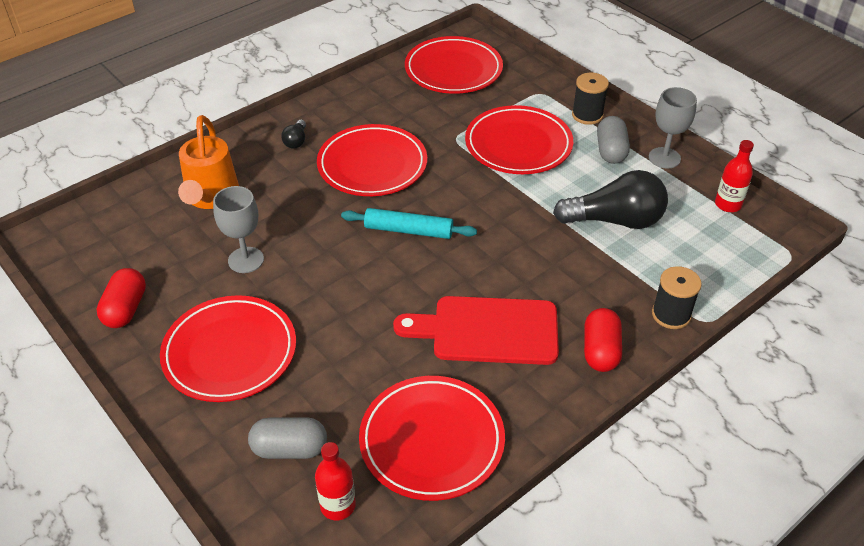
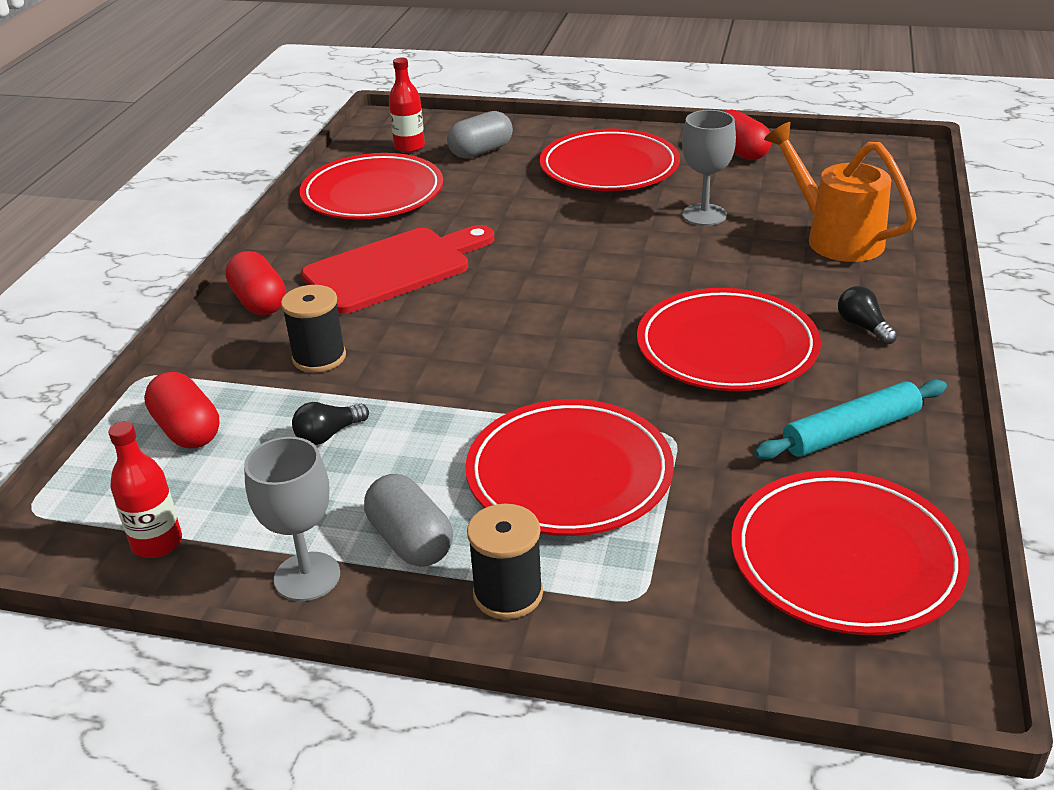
camera: 145 degrees right, 10 degrees down
(408, 230) = (581, 305): turquoise rolling pin -> turquoise rolling pin (851, 431)
(615, 220) = (328, 434): black light bulb -> black light bulb, size x0.44
(671, 314) = (192, 364): black spool -> black spool (319, 357)
(691, 263) = (187, 430): none -> red capsule

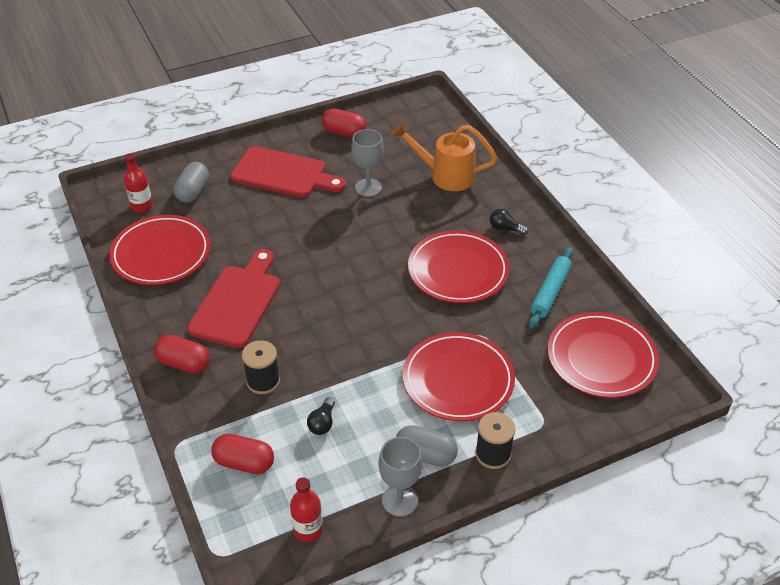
camera: 40 degrees left, 10 degrees up
(609, 168) = (283, 173): red plate -> red cutting board

